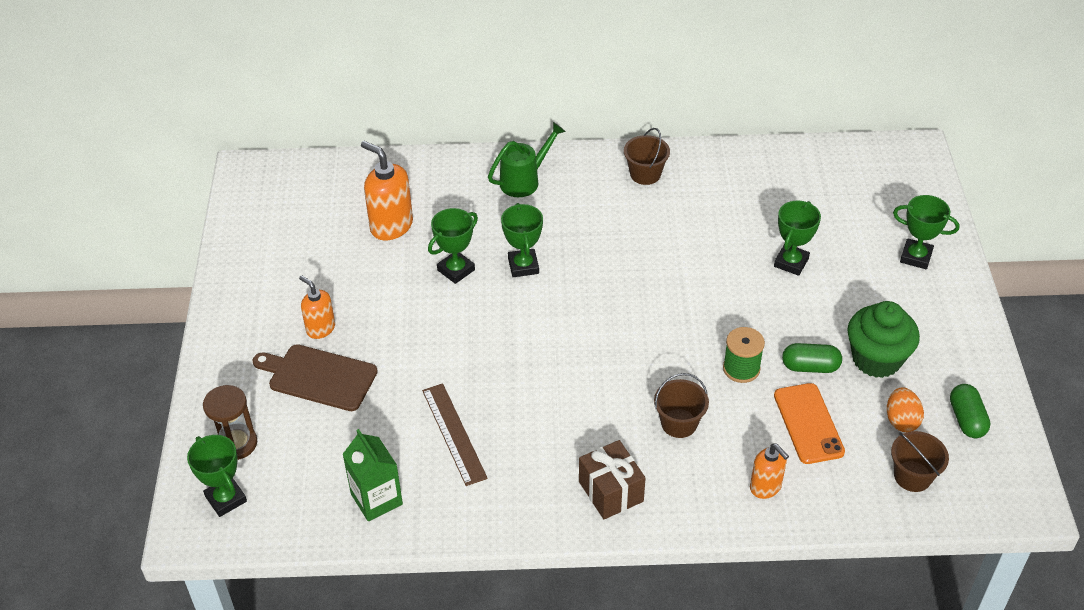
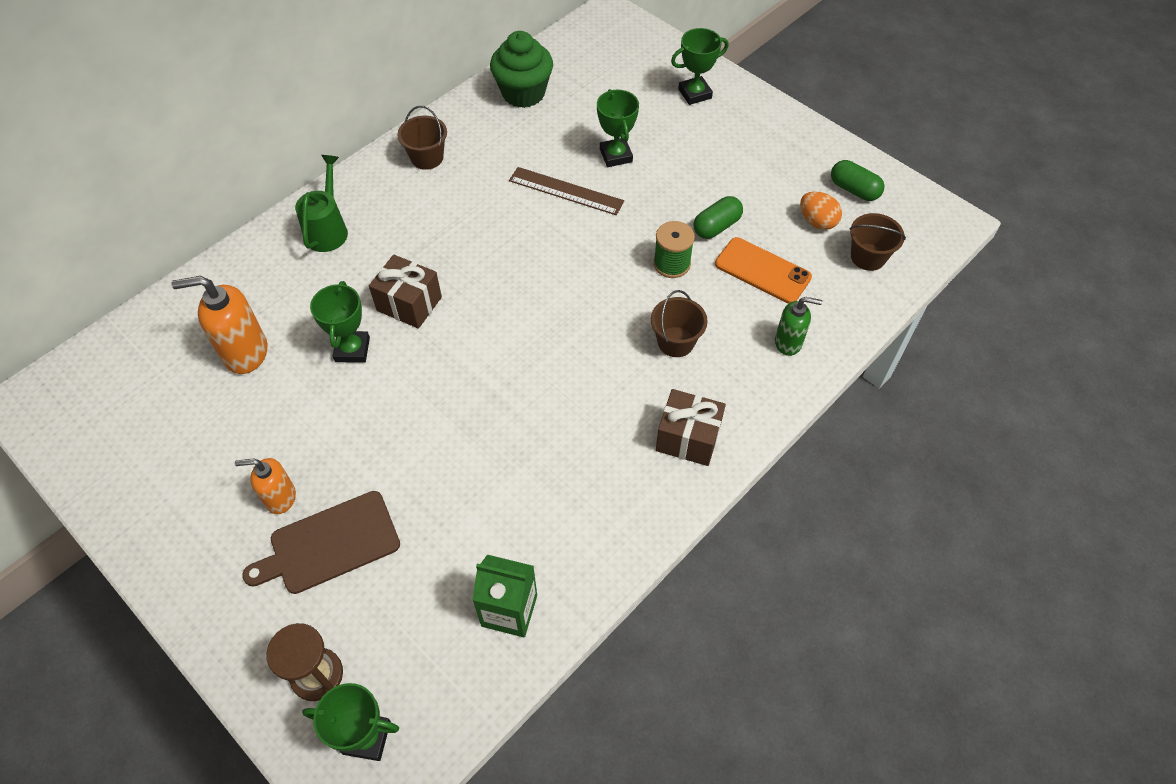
camera: 45 degrees left, 10 degrees up
(454, 433) = (511, 495): brown ruler -> brown ruler (566, 191)
(523, 266) = (409, 304): green trophy -> brown gift
(765, 487) = (788, 342): orange soap dispenser -> green soap dispenser
(876, 359) = (752, 188): green cupcake -> green cupcake (523, 93)

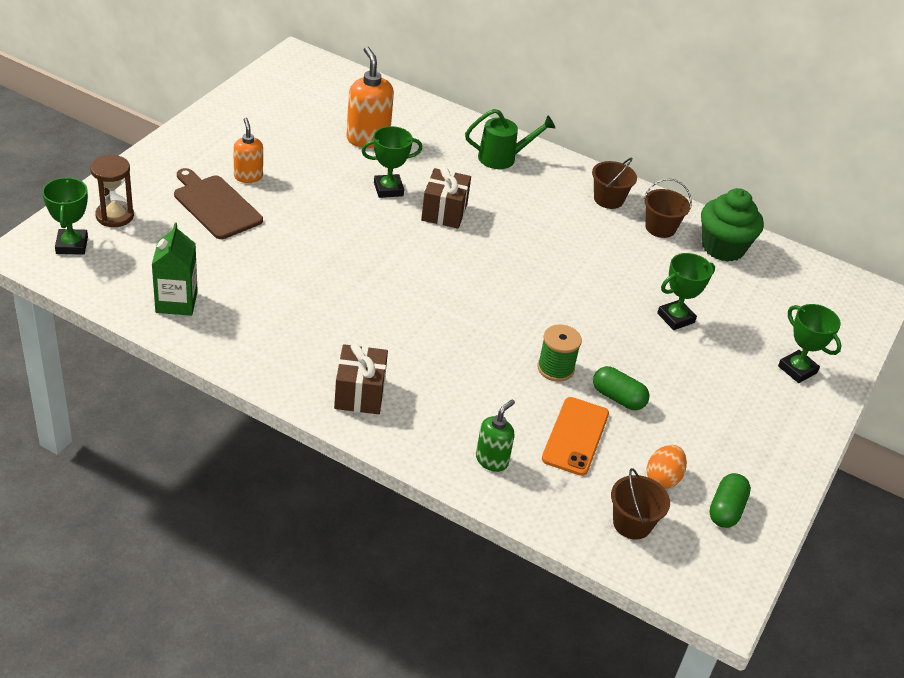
camera: 70 degrees right, 15 degrees down
(566, 191) = (612, 289): brown ruler -> none
(676, 342) = (463, 378): brown bucket -> brown bucket (660, 228)
(788, 342) = (492, 460): green soap dispenser -> green soap dispenser turned 135 degrees counterclockwise

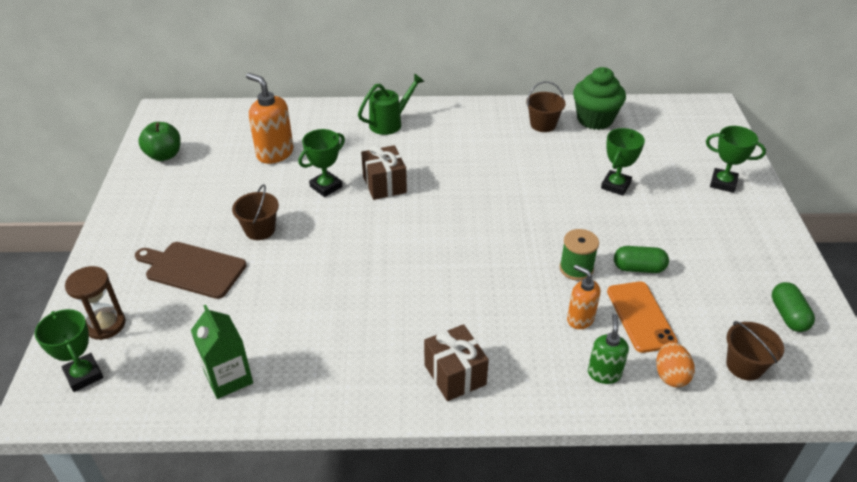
camera: 25 degrees left, 0 degrees up
(248, 176) = (201, 230): orange soap dispenser -> orange soap dispenser (580, 319)
(268, 97) = (164, 155): none -> green apple
(608, 199) = (490, 120): brown bucket -> brown bucket (260, 230)
(663, 478) = (727, 315): orange egg -> orange egg (670, 375)

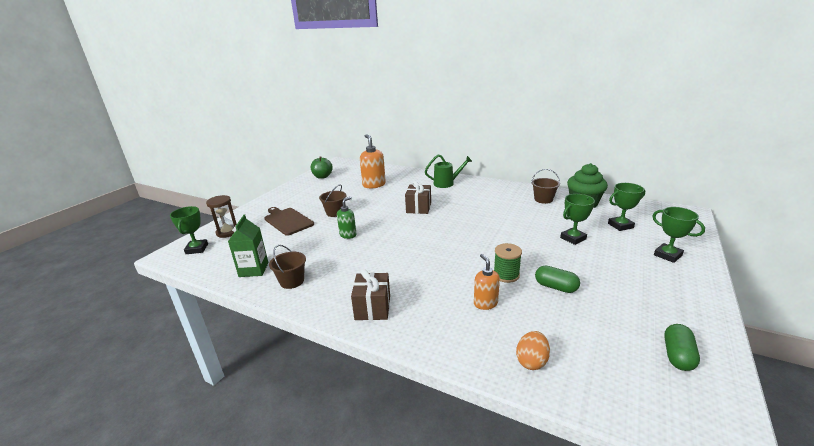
camera: 30 degrees right, 15 degrees down
(326, 186) = (386, 202): green trophy -> green trophy (620, 225)
(604, 373) = (477, 341): green soap dispenser -> green soap dispenser (348, 235)
(640, 316) = (535, 316): orange phone -> none
(744, 366) = (607, 378): brown bucket -> brown bucket (292, 281)

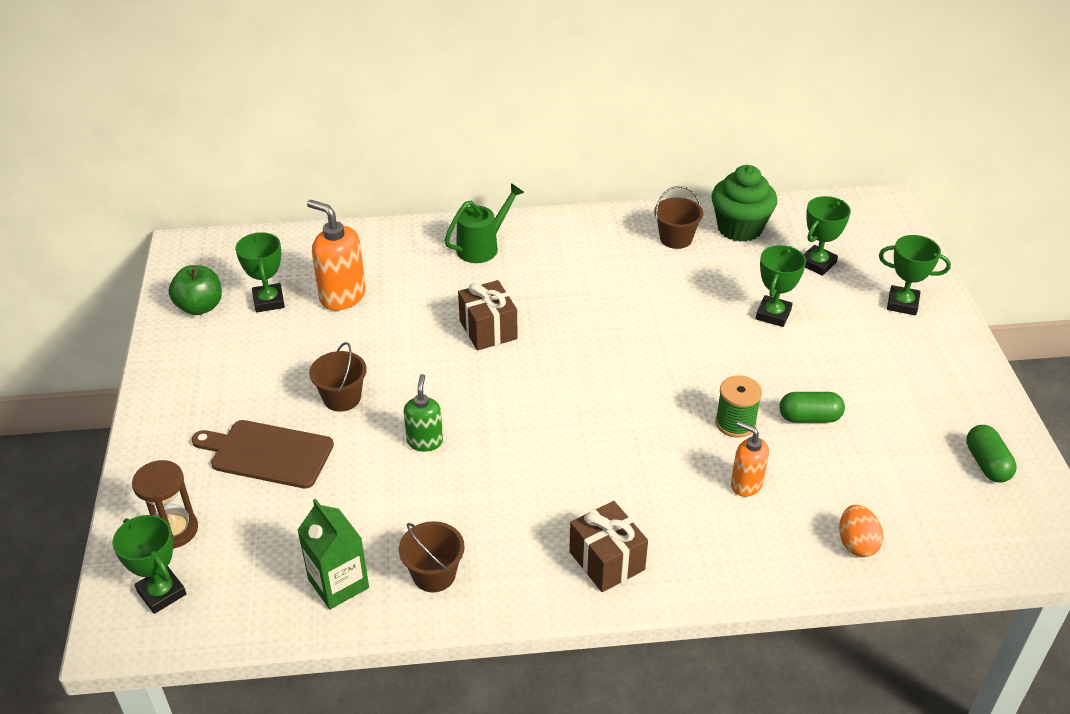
camera: 35 degrees left, 15 degrees up
(346, 180) = (269, 301): none -> green trophy

